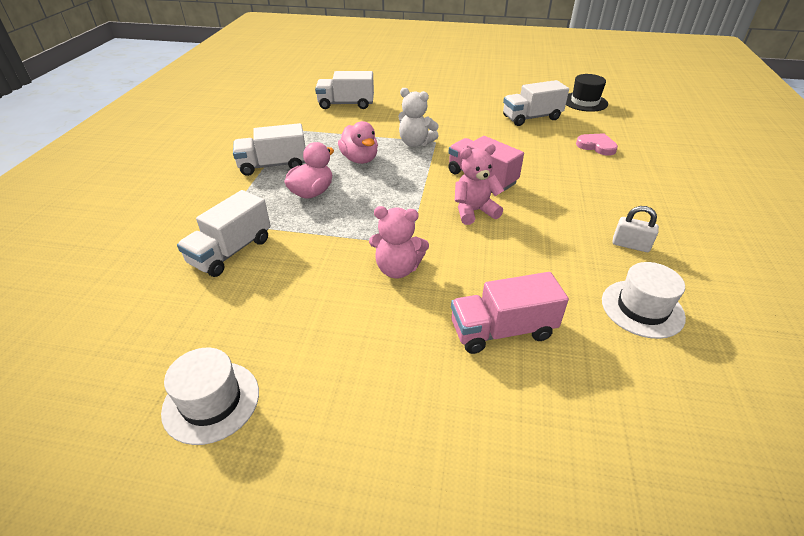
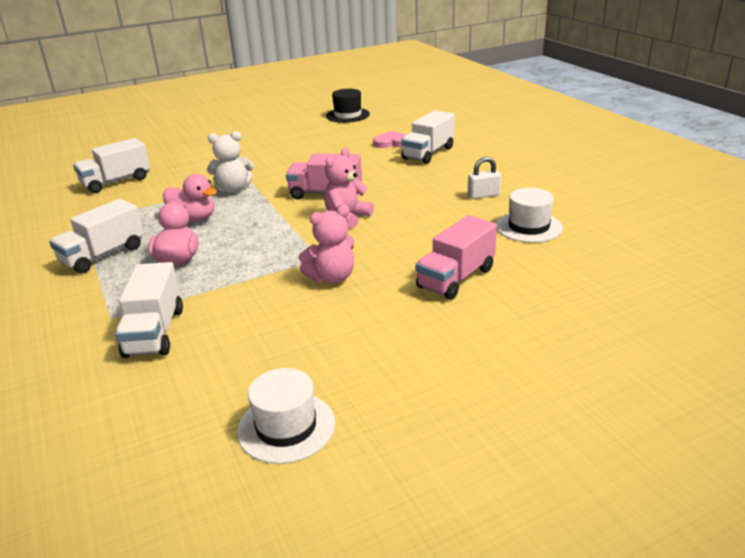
camera: 35 degrees left, 10 degrees down
(531, 118) = (317, 139): white truck -> white truck (428, 153)

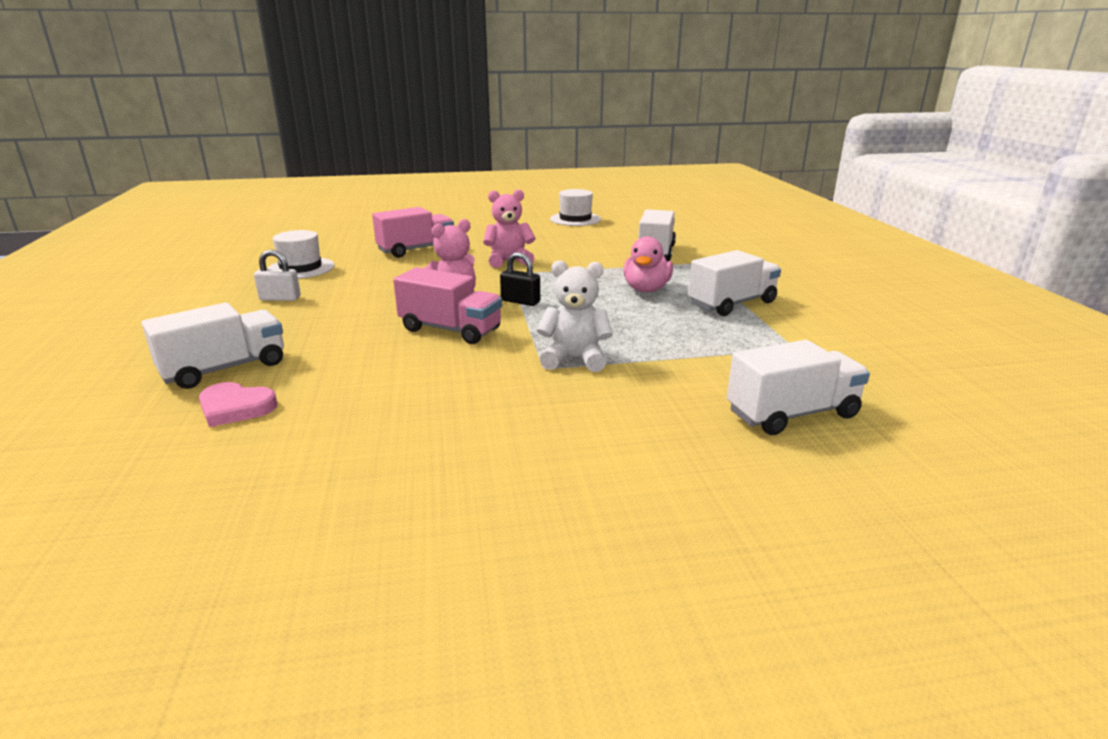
camera: 165 degrees left, 5 degrees down
(193, 219) = (634, 325): pink duck -> none
(290, 225) = (520, 301): none -> black padlock
(347, 115) = (164, 557): black hat -> none

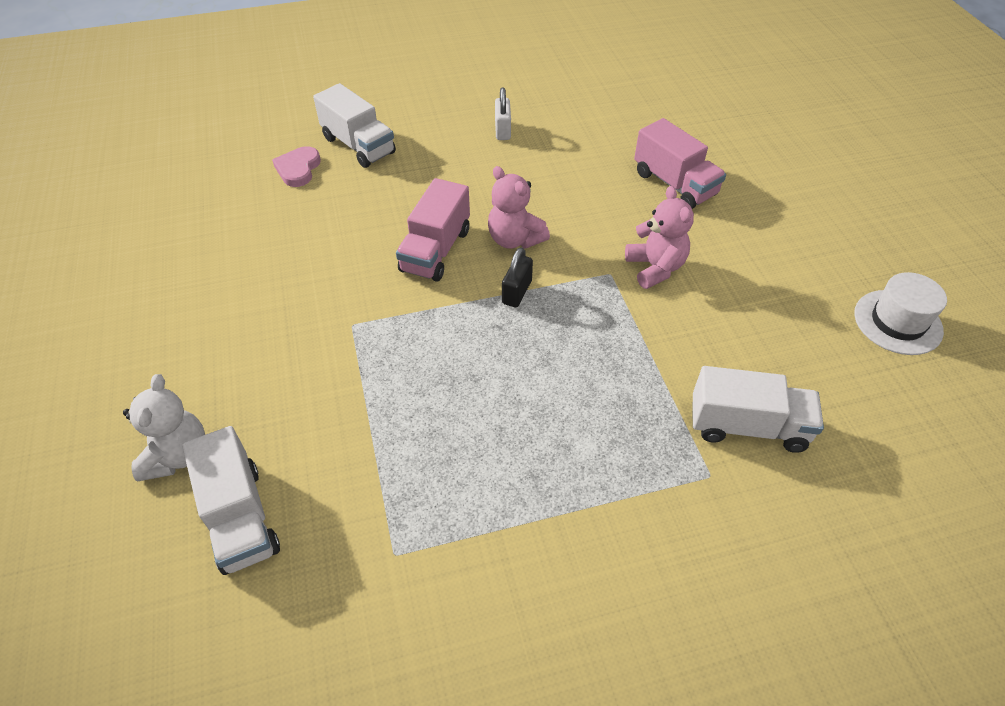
camera: 85 degrees right, 25 degrees up
(301, 268) = (587, 120): white hat -> none
(575, 359) = (369, 346): white teddy bear -> white teddy bear (177, 455)
(646, 289) = (576, 409): pink duck -> none
(732, 304) = (536, 504): white truck -> none

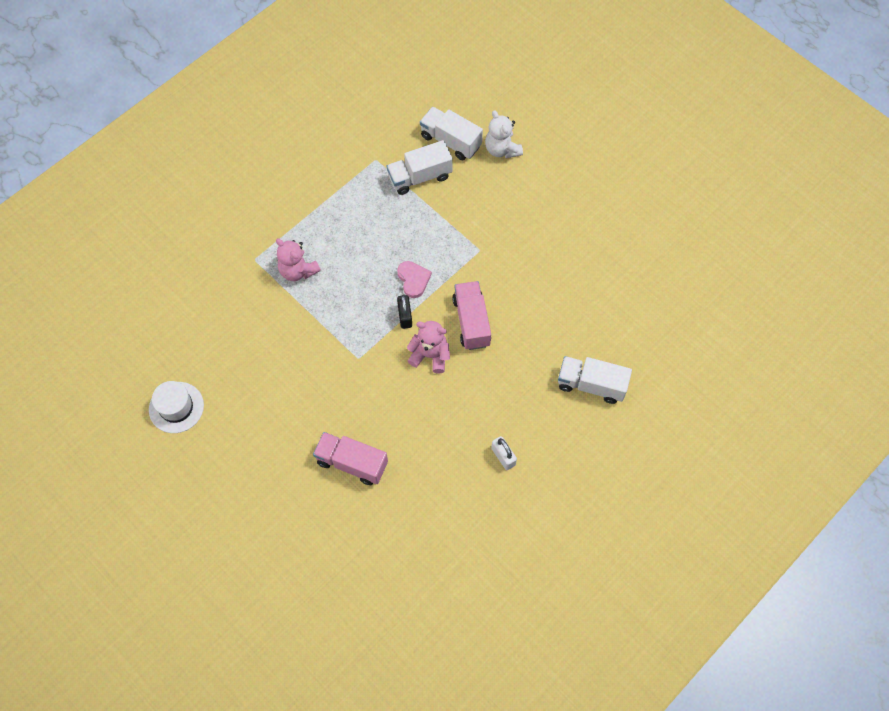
camera: 150 degrees right, 15 degrees up
(298, 169) = (611, 341): pink heart -> pink heart (413, 280)
(655, 268) = (333, 377): pink teddy bear -> pink teddy bear (298, 270)
(747, 426) = (244, 294): white truck -> white truck (420, 177)

